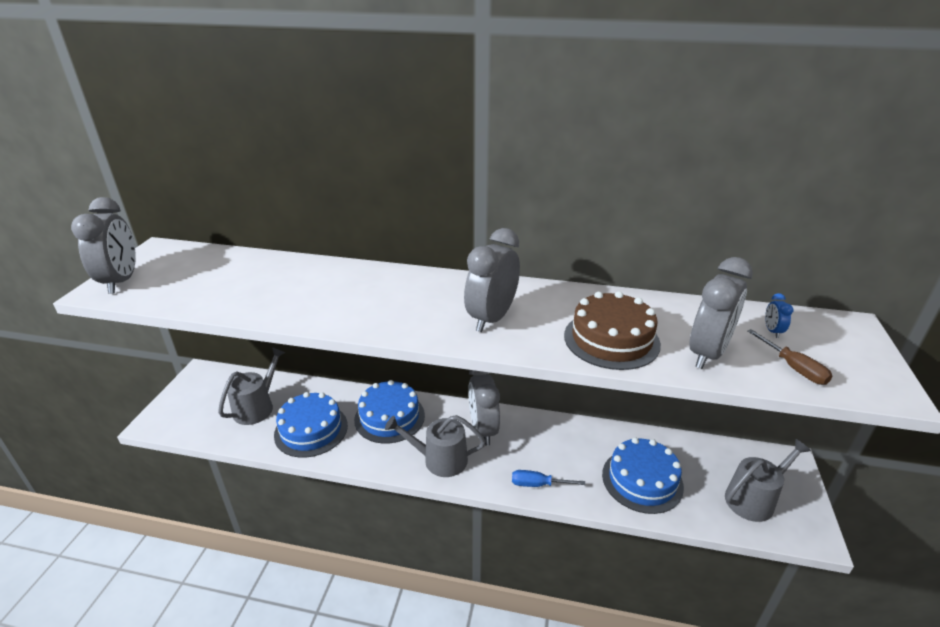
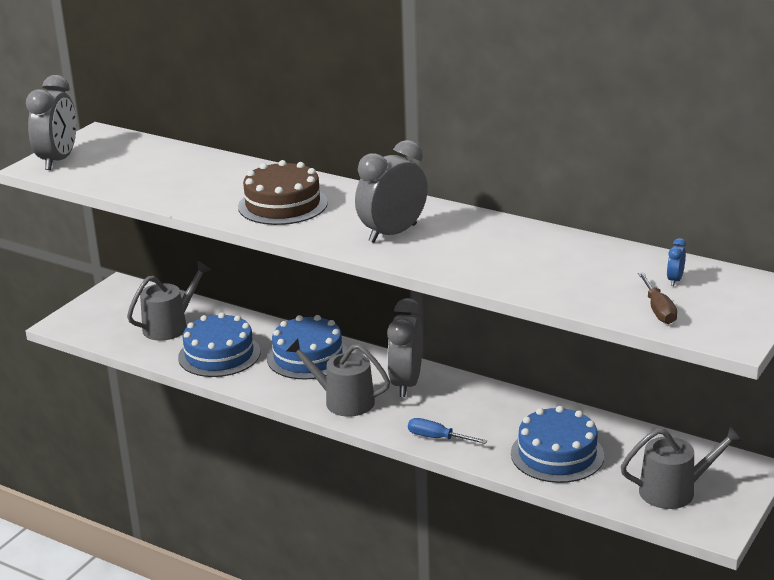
camera: 20 degrees right, 5 degrees down
(611, 339) = (497, 265): brown cake -> brown cake (282, 204)
(707, 353) = (583, 288): grey clock -> none

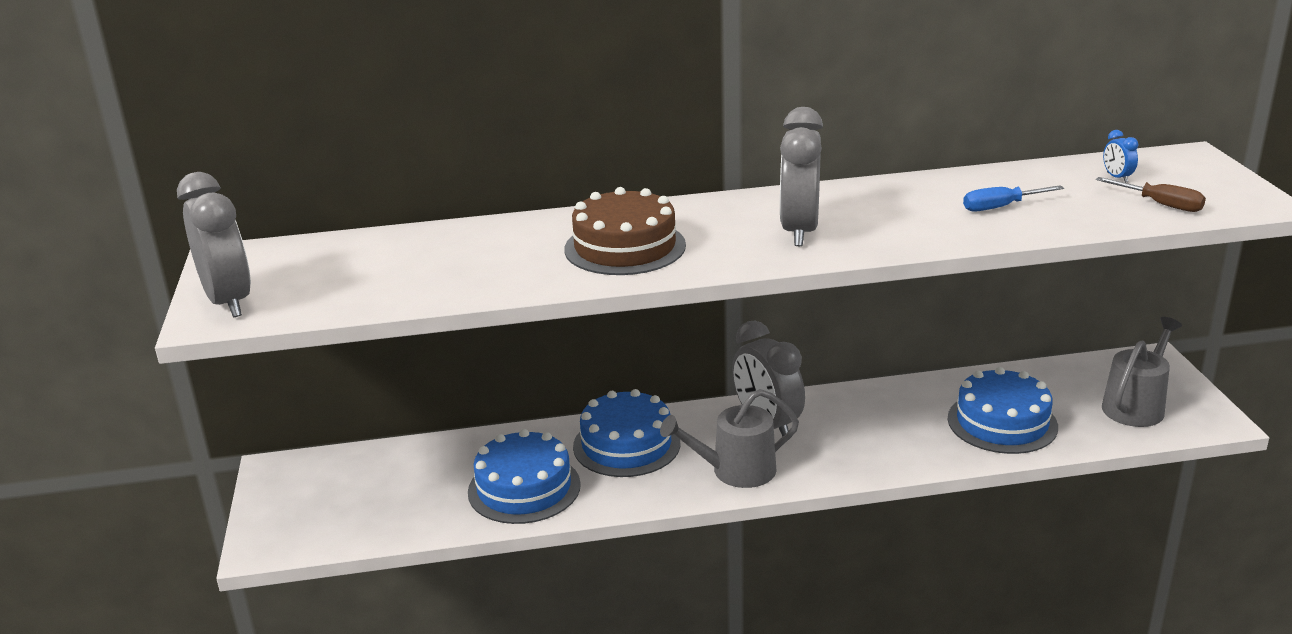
camera: 40 degrees left, 0 degrees up
(170, 326) = (414, 485): grey watering can -> none
(437, 438) = (881, 461): blue screwdriver -> blue screwdriver (1000, 207)

